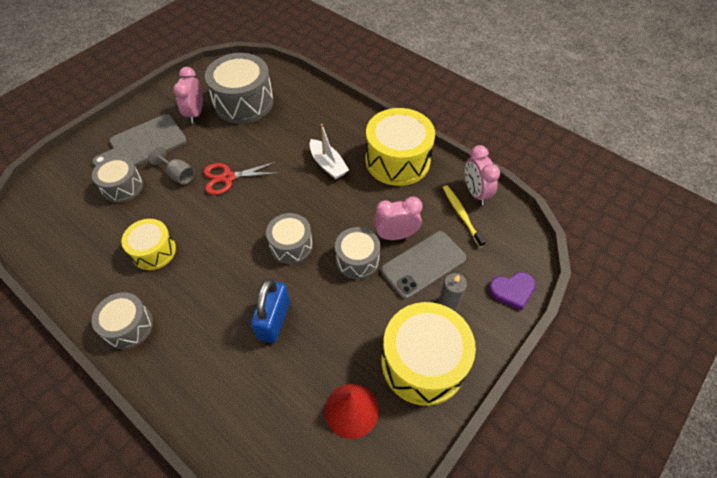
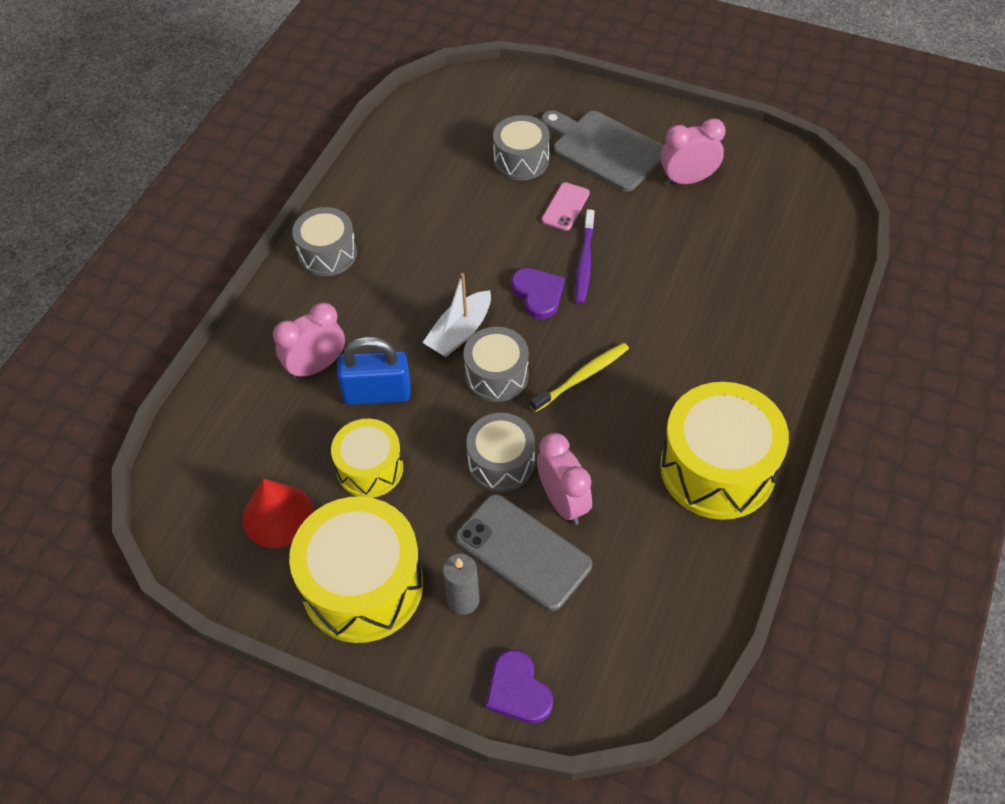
camera: 75 degrees right, 0 degrees up
(154, 251) = (435, 233): yellow drum -> yellow drum (370, 468)
(178, 175) = (565, 207): grey goblet -> pink phone
(228, 177) = (584, 262): red scissors -> purple toothbrush
(239, 207) = (538, 293): none -> purple heart
(243, 102) = (741, 226): grey drum -> none
(328, 164) = (664, 374): white boat -> white boat (460, 332)
(461, 214) = (641, 588): yellow toothbrush -> yellow toothbrush (582, 376)
(475, 192) = (698, 602): pink clock -> pink clock (316, 366)

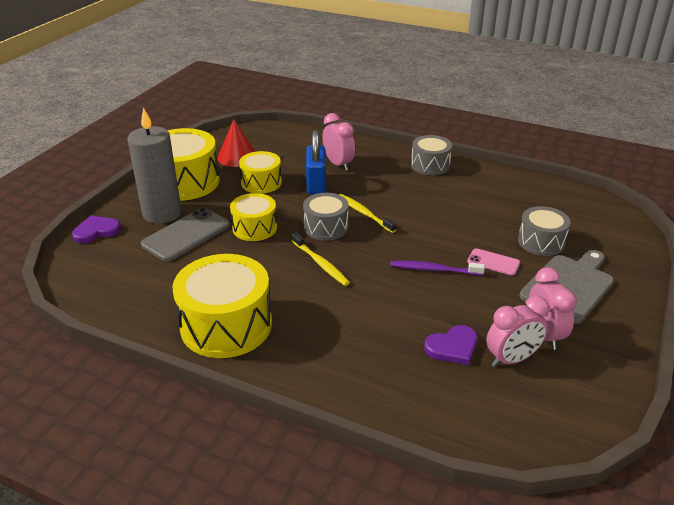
camera: 90 degrees right, 20 degrees down
(460, 332) = (364, 213): white boat -> yellow toothbrush
(463, 600) = (162, 213): grey candle -> grey candle, size x1.96
(501, 462) = (254, 228): grey drum -> yellow drum
(538, 293) = (400, 246): purple heart -> purple heart (452, 347)
(563, 502) = (218, 251): pink clock -> pink clock (512, 359)

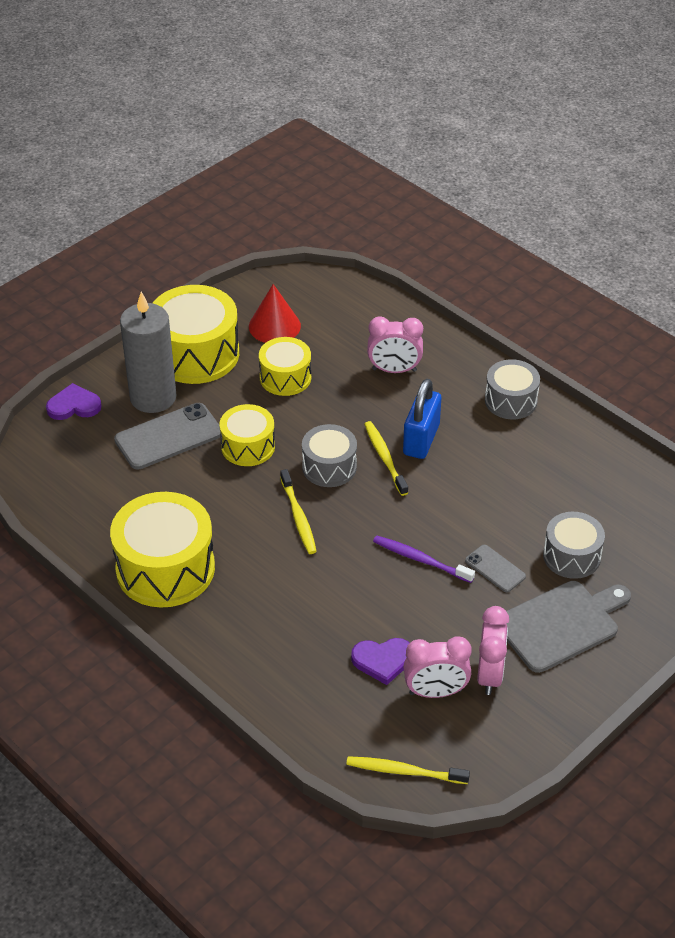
camera: 20 degrees right, 10 degrees up
(316, 184) = (350, 396): blue padlock -> blue padlock (421, 440)
(338, 164) = (394, 370): pink clock -> pink clock turned 105 degrees clockwise
(493, 262) = (495, 569): pink phone -> grey phone
(531, 432) = (403, 771): none -> yellow toothbrush

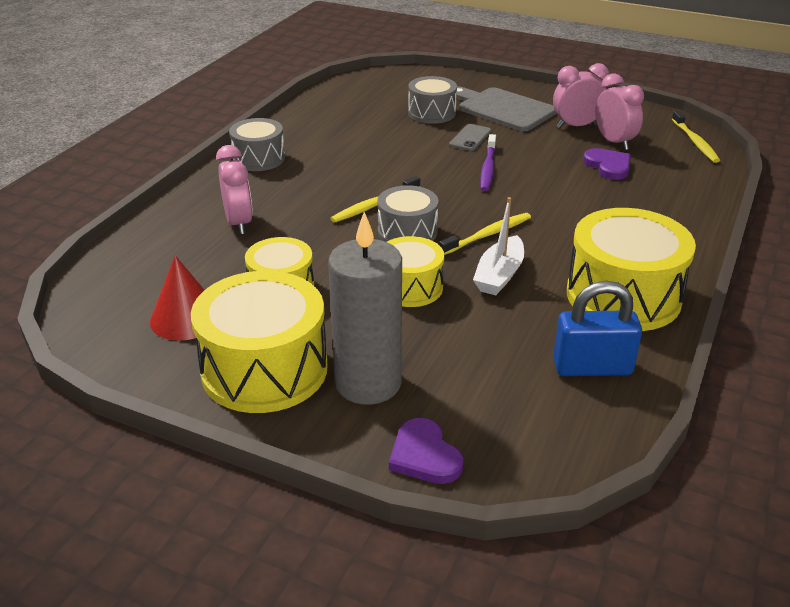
camera: 110 degrees left, 10 degrees down
(168, 437) = (431, 349): grey phone -> none
(235, 503) = (499, 275): none -> white boat
(421, 440) = (337, 191): blue padlock -> blue padlock (592, 367)

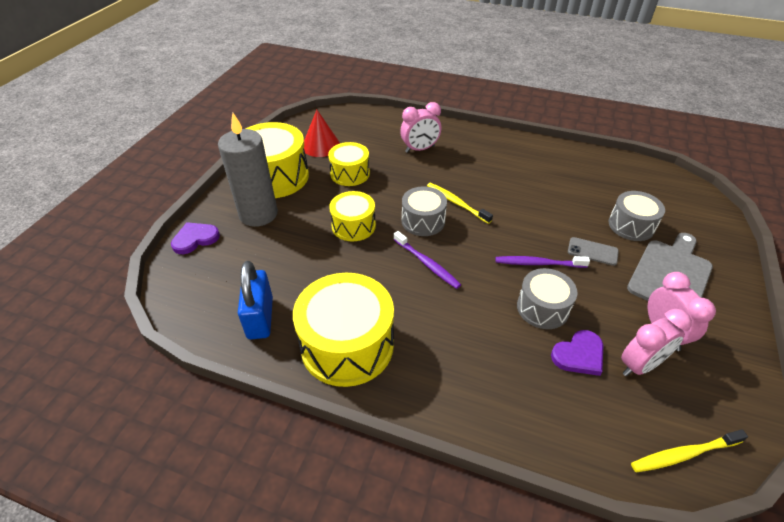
camera: 85 degrees right, 10 degrees up
(259, 158) = (506, 146): grey drum -> grey drum (542, 308)
(488, 234) = (427, 264): yellow toothbrush -> purple toothbrush
(499, 275) = (371, 270): white boat -> none

